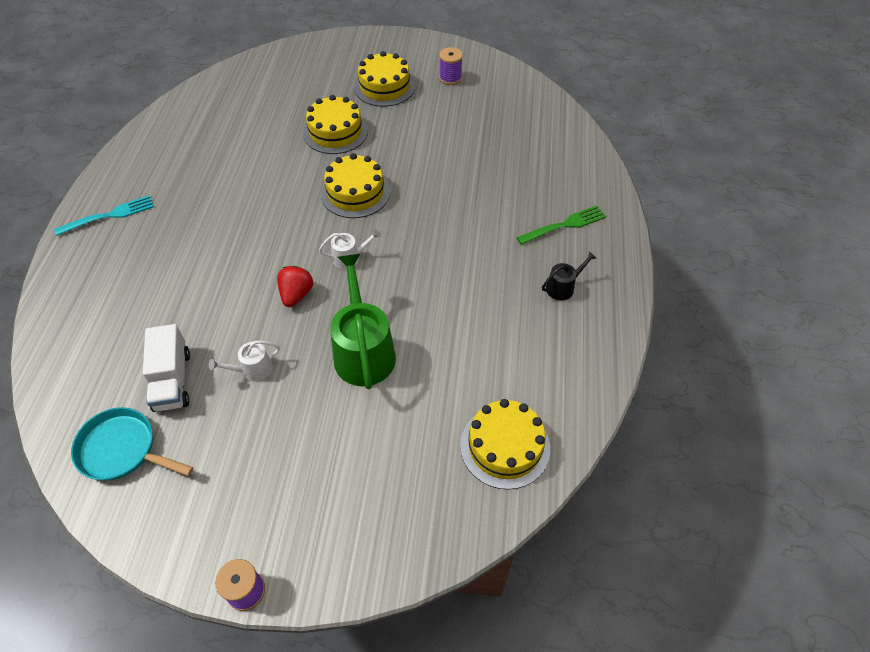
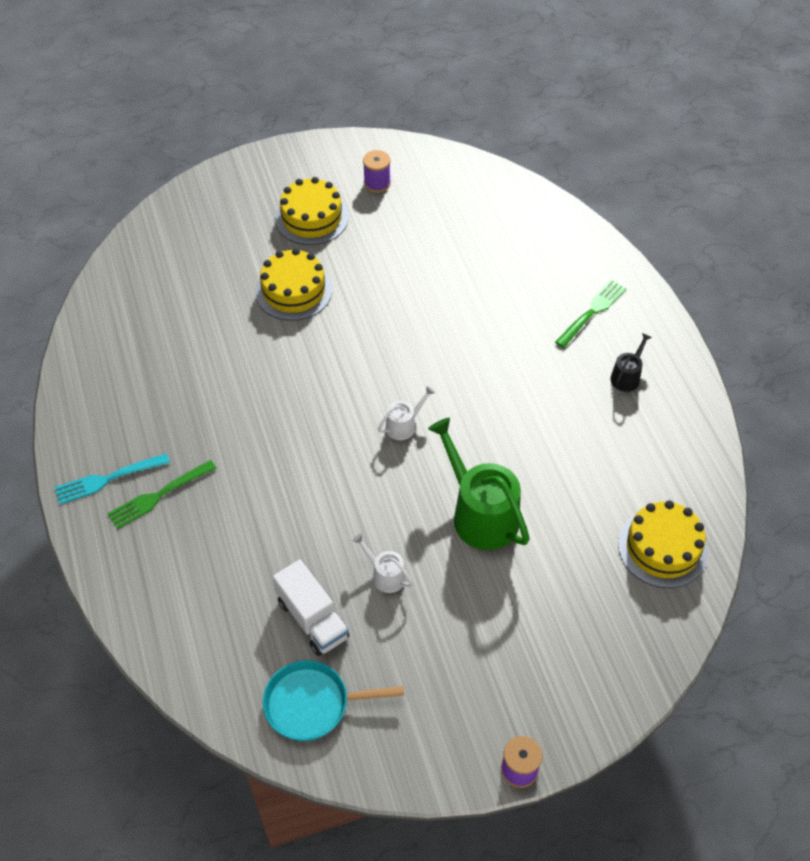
camera: 25 degrees left, 0 degrees up
(109, 216) = (108, 479): turquoise fork -> turquoise fork turned 150 degrees counterclockwise
(134, 241) = (159, 495): none -> green fork
(253, 369) = (385, 575): white watering can -> white watering can turned 90 degrees clockwise
(296, 294) = (376, 484): red strawberry -> none
(355, 192) = (362, 352): yellow cake -> none

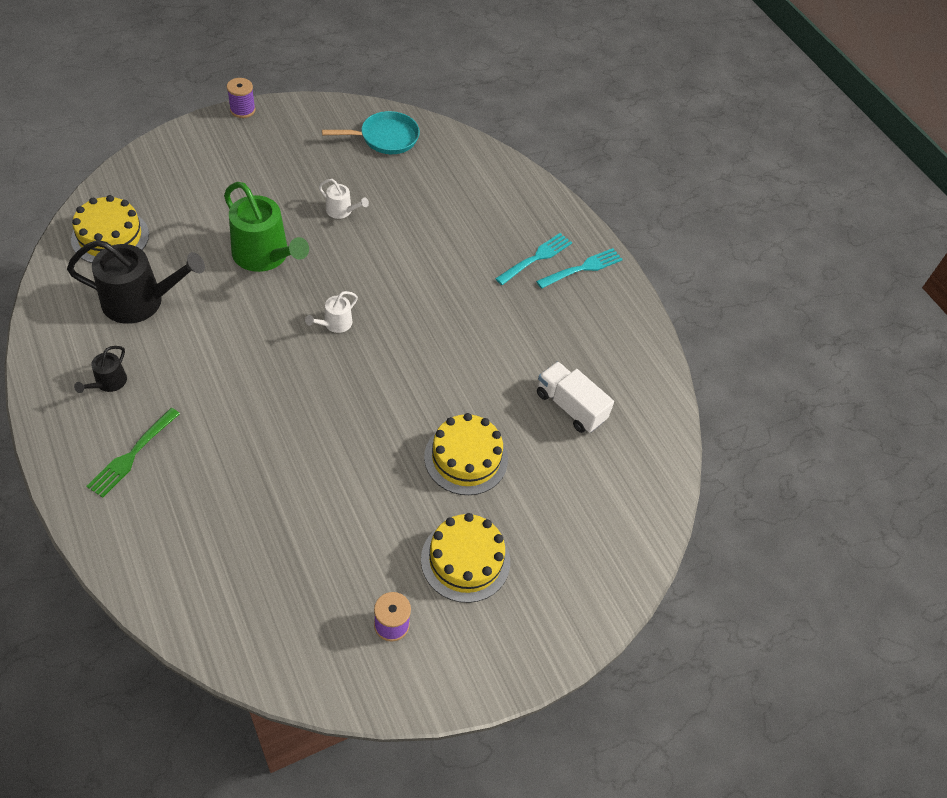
camera: 165 degrees right, 0 degrees up
(159, 495) = (535, 258): green fork -> turquoise fork
(312, 619) = (394, 183): white truck -> white truck (570, 407)
(612, 462) = (140, 301): none -> black watering can

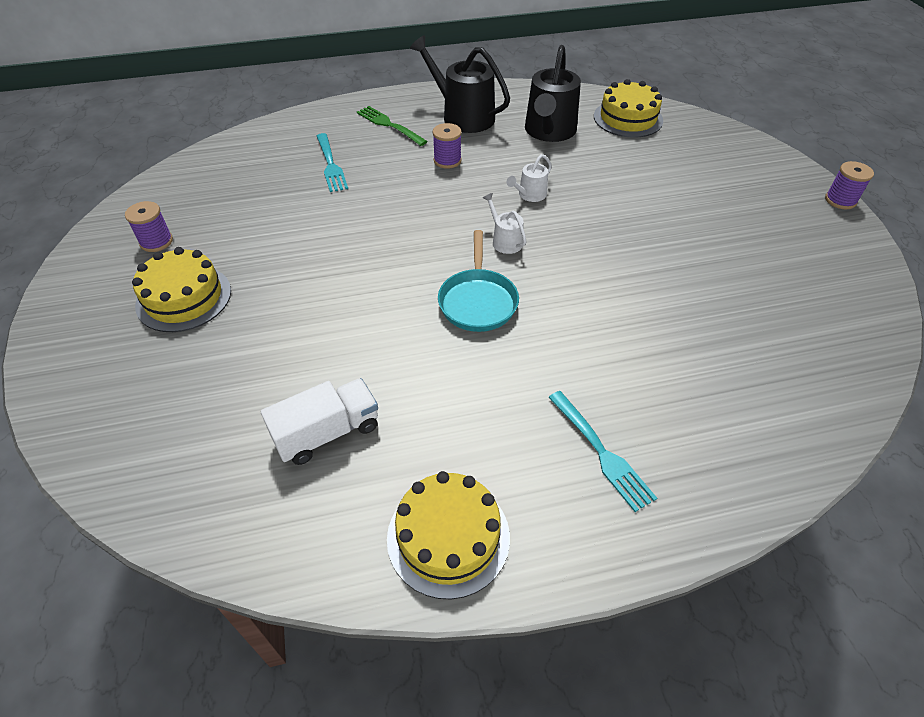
camera: 110 degrees right, 5 degrees down
(108, 382) = (463, 116): black watering can -> black watering can, size x2.08
(206, 385) = (447, 160): none -> purple spool
(264, 255) = (605, 201): green watering can -> none
(341, 211) = (680, 262): white watering can -> white watering can (530, 195)
(385, 138) = (831, 317): turquoise pan -> turquoise pan (478, 301)
(466, 458) = (298, 317): yellow cake -> yellow cake (448, 537)
(582, 269) = (577, 513): turquoise fork -> turquoise fork (330, 164)

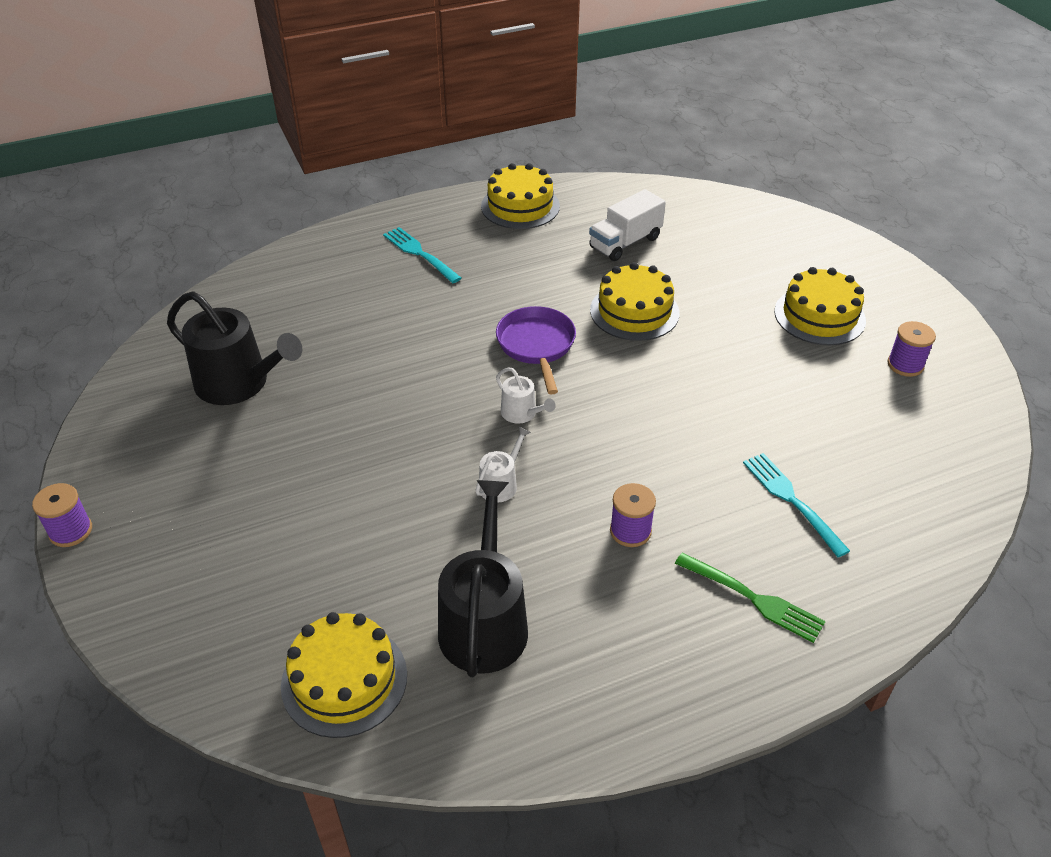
camera: 170 degrees right, 5 degrees down
(365, 327) = (634, 311): none -> yellow cake
(463, 116) = (639, 641): black watering can -> black watering can (239, 383)
(478, 301) = (536, 345): turquoise pan -> purple pan

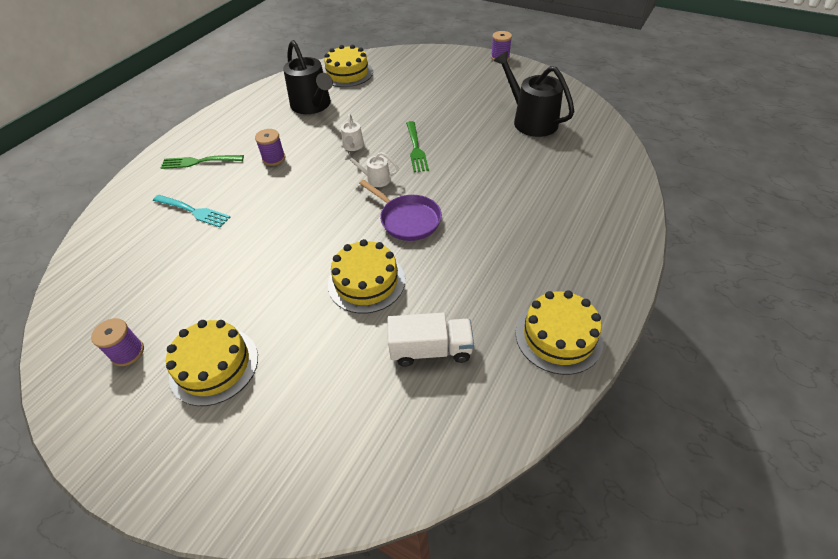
camera: 145 degrees right, 5 degrees up
(239, 383) = (531, 121): black watering can -> black watering can turned 60 degrees clockwise
(420, 254) = (562, 240): turquoise fork -> none
(425, 429) = (415, 148): none -> green fork
(625, 242) = (430, 350): white truck -> white truck turned 75 degrees clockwise

